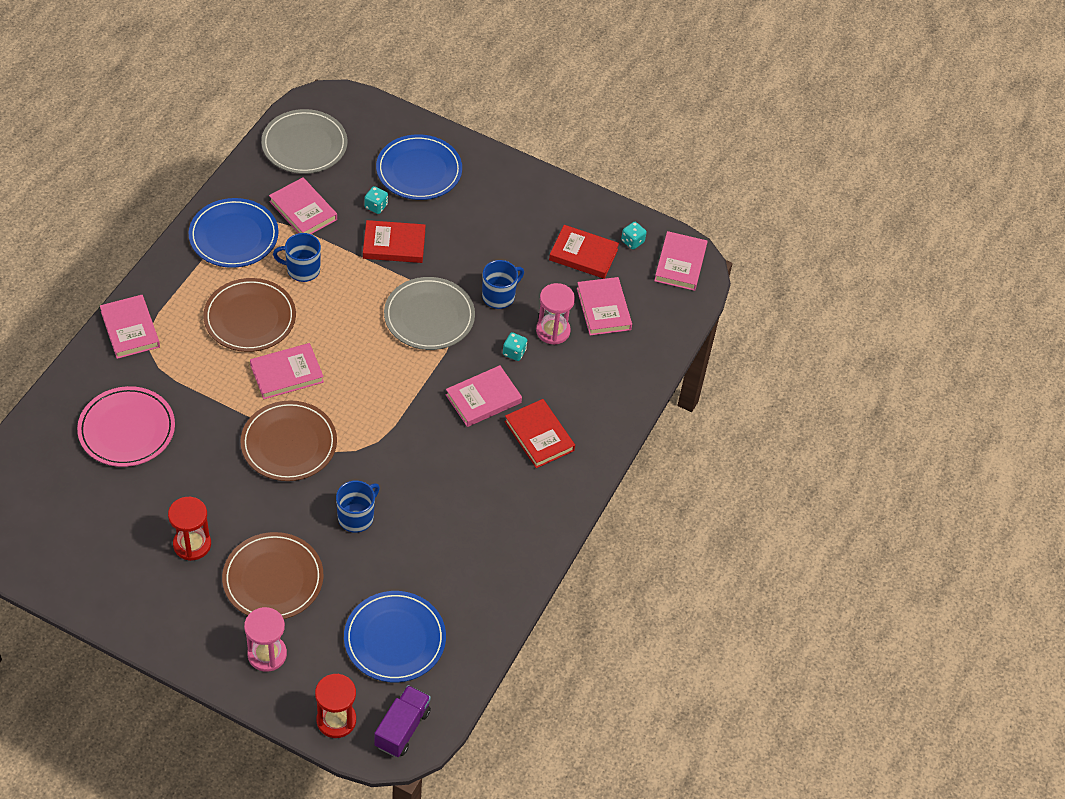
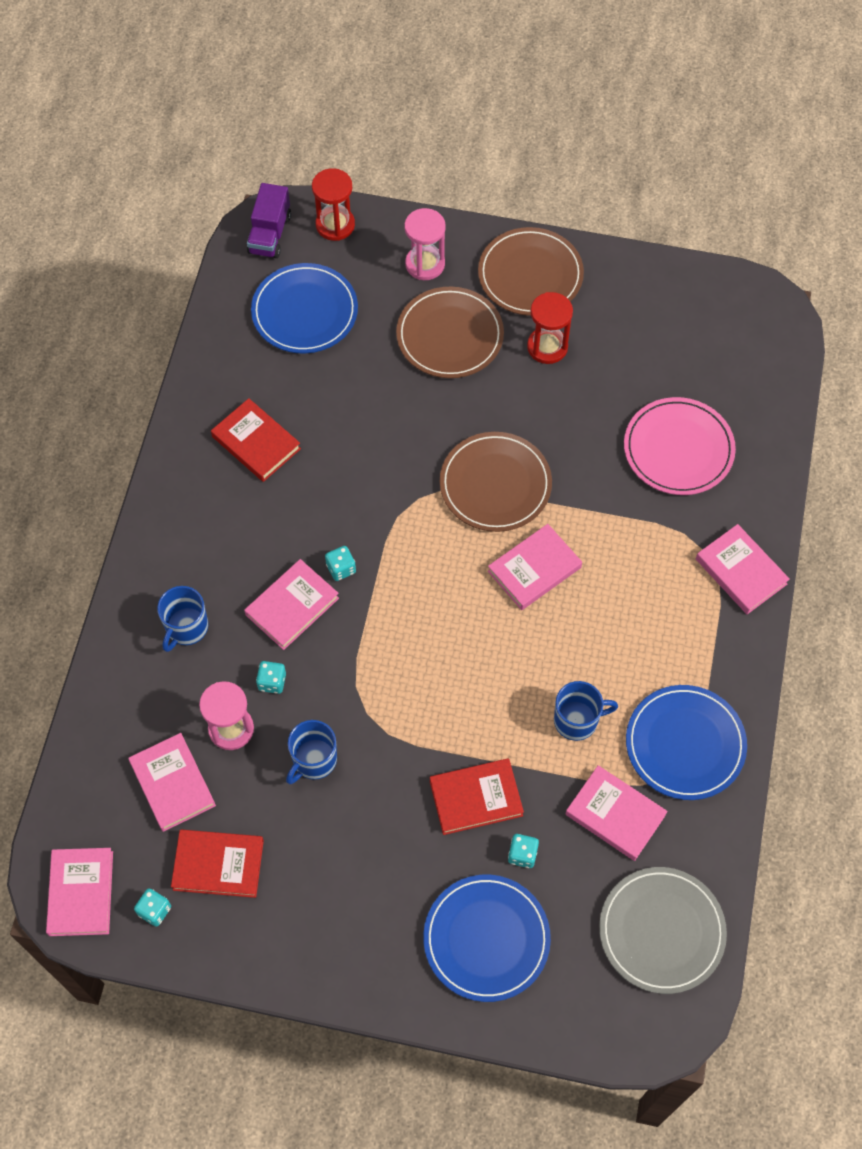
camera: 170 degrees right, 10 degrees up
(250, 318) = (610, 630): brown plate -> brown plate (530, 275)
(356, 517) = (388, 423): blue mug -> blue mug (186, 628)
(429, 316) = (393, 701): grey plate -> none
(436, 415) = (341, 568): none -> turquoise dice
(539, 436) = (213, 578): red book -> red book (256, 443)

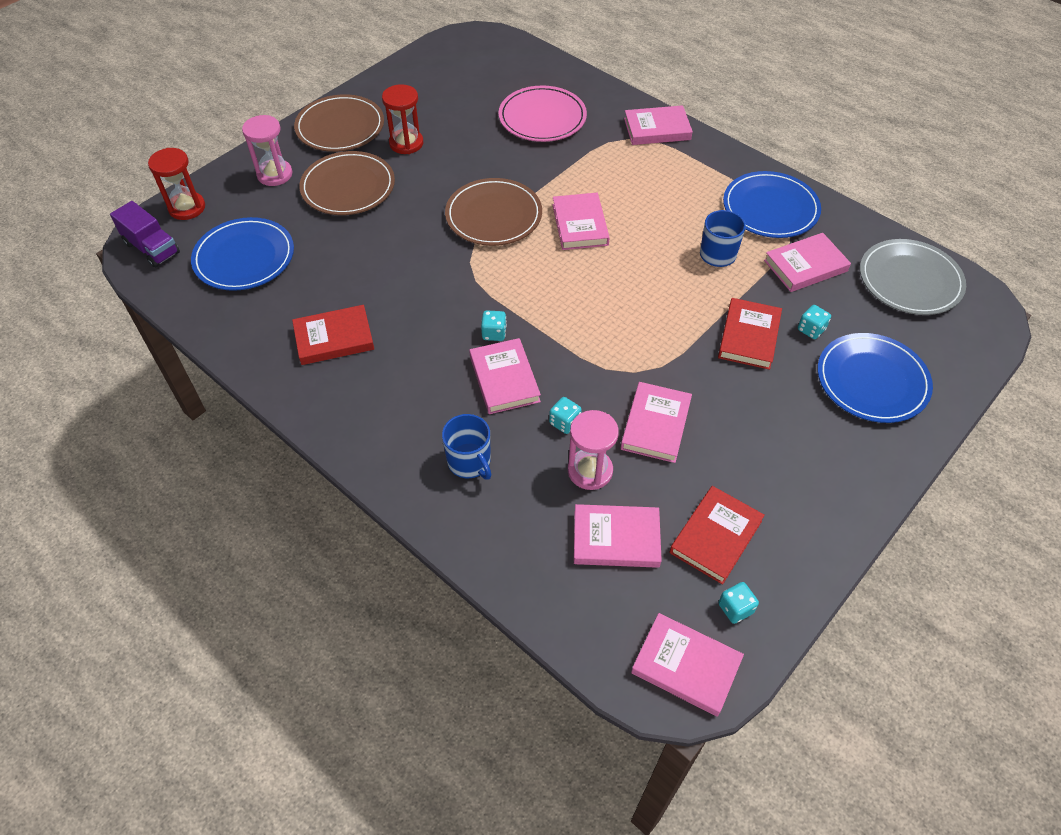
camera: 60 degrees left, 10 degrees down
(313, 760) = (655, 425): blue mug -> pink book

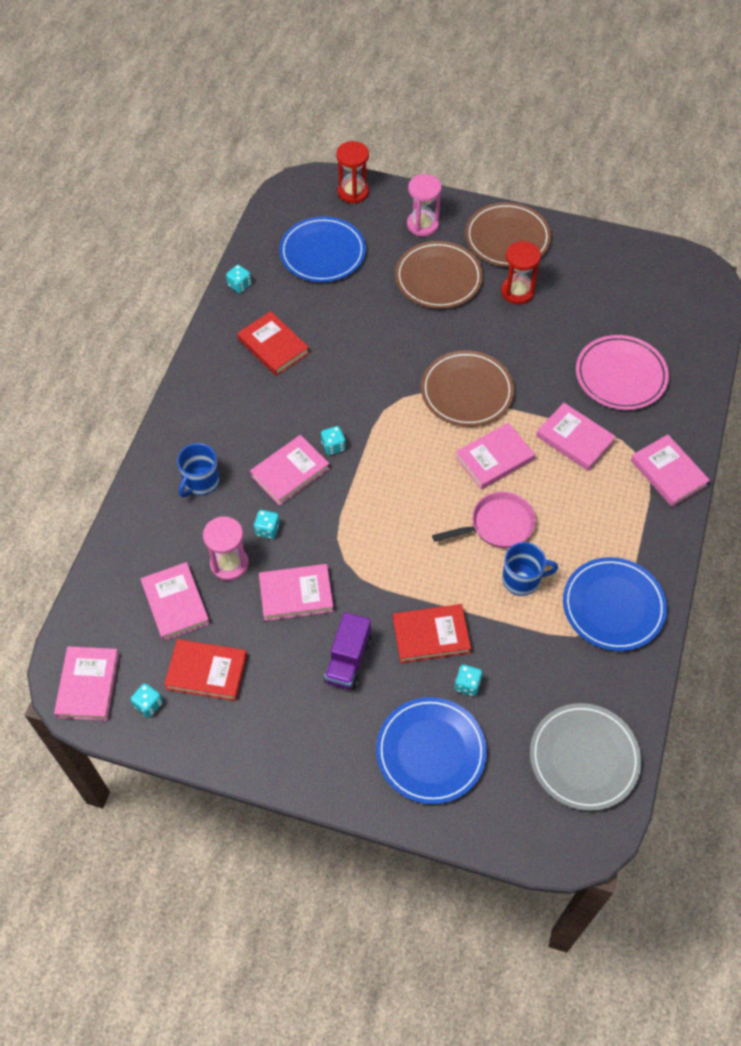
camera: 65 degrees right, 5 degrees up
(152, 248) = (300, 195): purple truck -> purple truck (348, 660)
(229, 339) = (239, 285): none -> turquoise dice
(653, 248) = (497, 525): none -> pink pan
(805, 266) = (549, 658): pink book -> pink book (574, 439)

